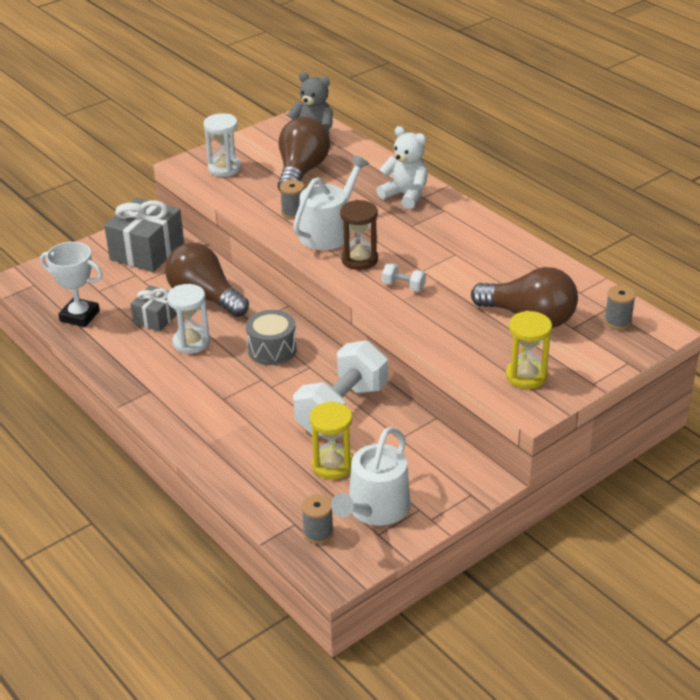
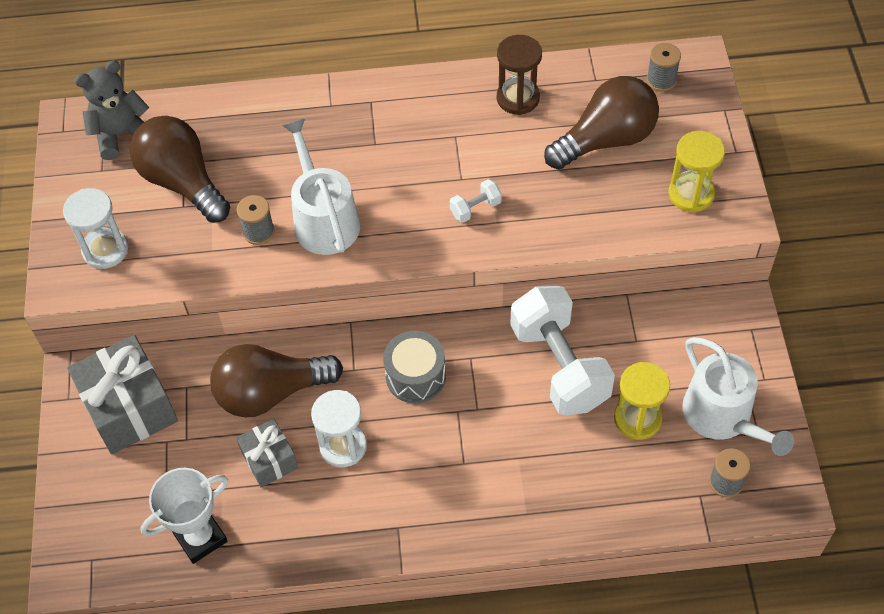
camera: 55 degrees left, 20 degrees up
(359, 260) = (398, 220): brown hourglass -> brown hourglass (518, 98)
(405, 195) = (315, 118): white teddy bear -> none

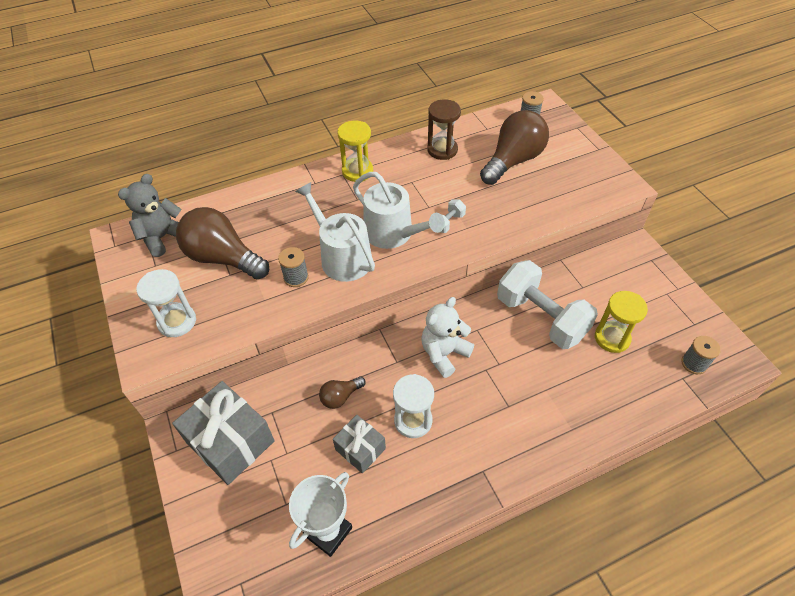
camera: 20 degrees left, 5 degrees down
(271, 392) = (340, 397): brown light bulb -> brown light bulb, size x0.48
(415, 376) = (444, 353): grey drum -> white teddy bear
(691, 194) = (585, 179): yellow hourglass -> yellow hourglass (357, 171)
(722, 416) = (666, 320): white watering can -> white watering can (393, 233)

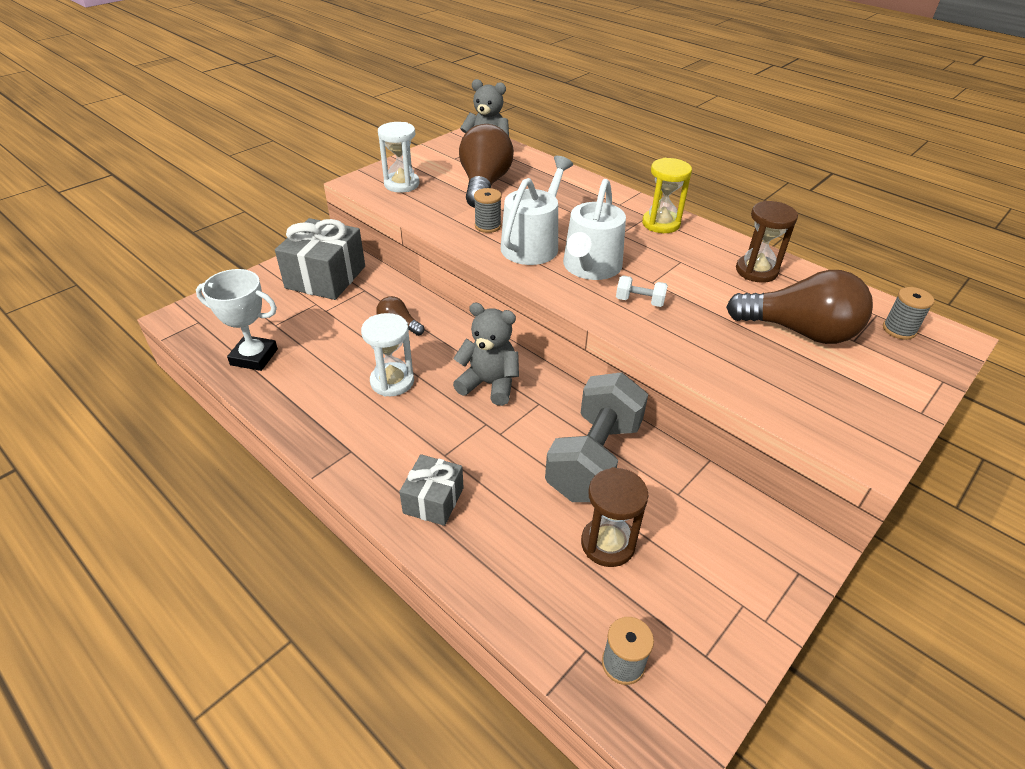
camera: 65 degrees right, 10 degrees down
(360, 449) = (345, 354): grey gift -> grey gift (433, 500)
(444, 353) = (489, 384): white teddy bear -> grey teddy bear
(541, 318) = (594, 458): white dumbbell -> grey dumbbell
(612, 338) = (608, 544): yellow hourglass -> brown hourglass

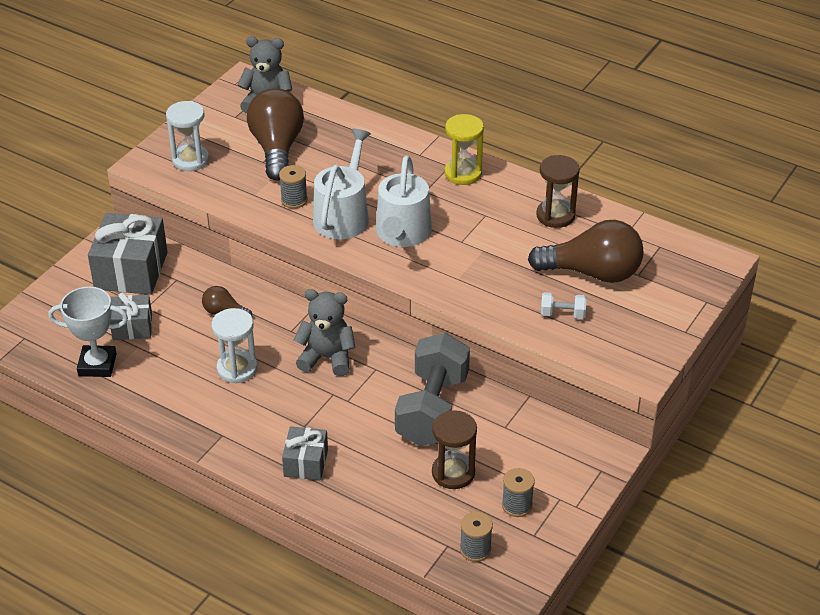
camera: 10 degrees left, 0 degrees up
(304, 326) = (132, 327): none -> grey gift
(639, 301) = (452, 263): white dumbbell -> white dumbbell (562, 314)
(899, 330) = (677, 259): grey spool -> grey spool (517, 505)

